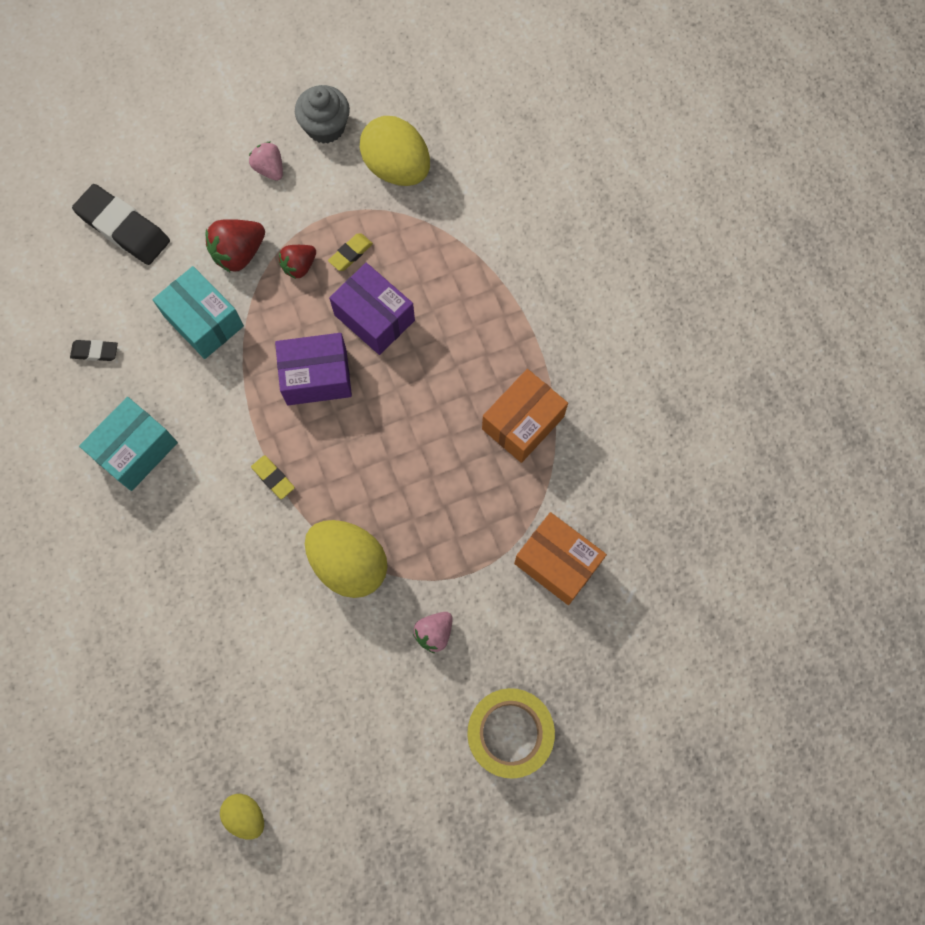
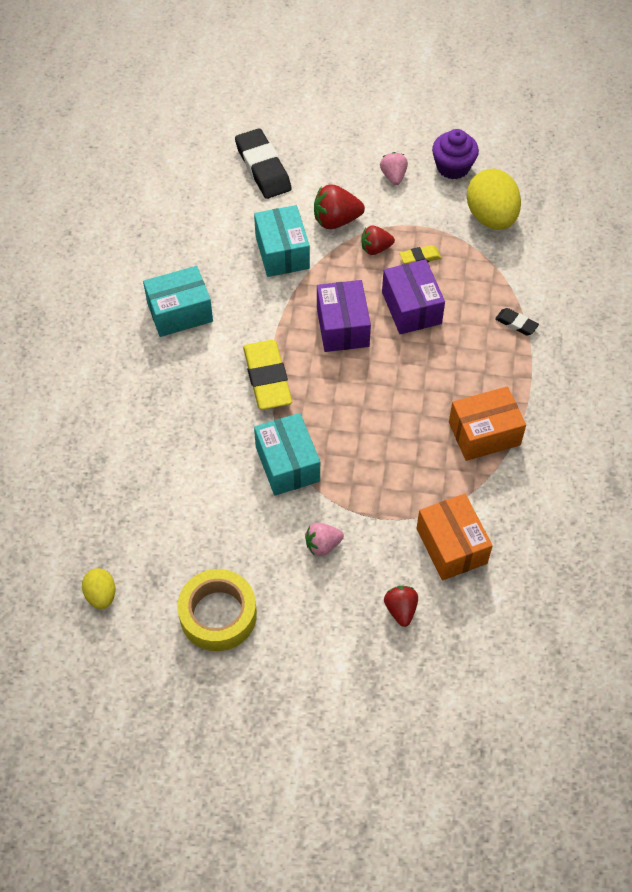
camera: 30 degrees right, 15 degrees down
(95, 352) = (192, 236): black eraser -> black eraser (516, 323)
(273, 478) = (267, 378): yellow eraser -> yellow eraser, size x2.06
(317, 377) = (342, 327): purple box -> purple box turned 60 degrees clockwise
(325, 127) = (453, 167): grey cupcake -> purple cupcake
(349, 564) = (287, 464): yellow egg -> turquoise box
(509, 733) = (338, 647): yellow tape -> yellow tape (218, 615)
(546, 658) = (400, 610): none -> red strawberry

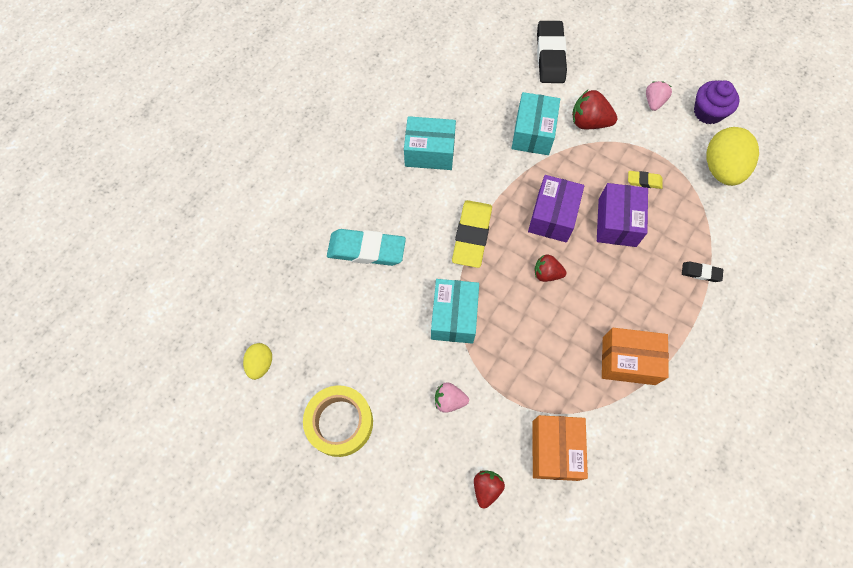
camera: 25 degrees right, 10 degrees up
(160, 436) = (366, 250): none -> turquoise eraser
(375, 248) = (610, 159): red strawberry -> red strawberry (546, 273)
(516, 323) = (701, 273): black eraser -> black eraser turned 45 degrees counterclockwise

